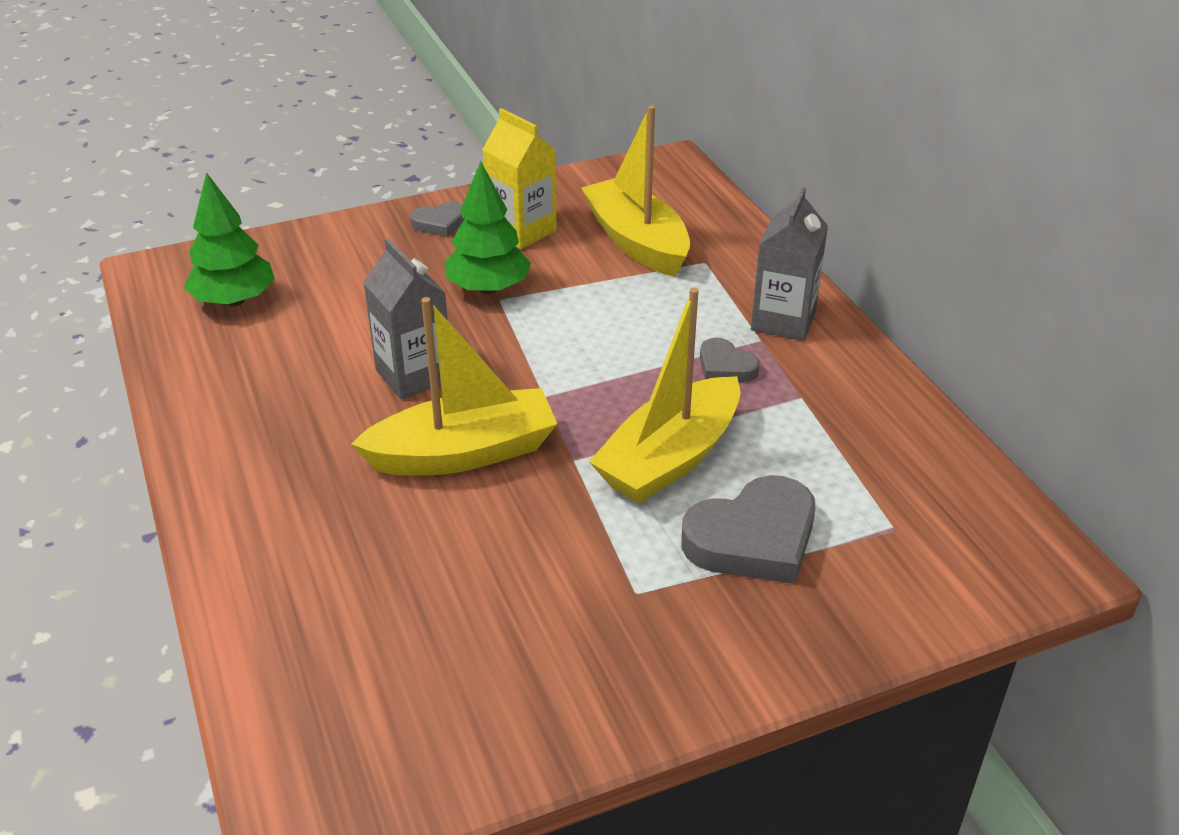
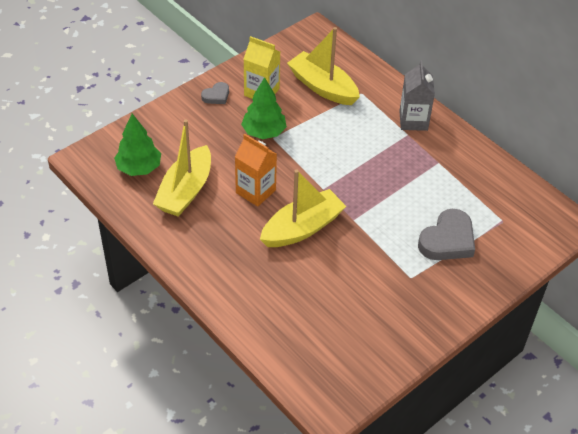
camera: 20 degrees left, 10 degrees up
(414, 375) = (255, 191): grey carton -> orange carton
(669, 458) = (395, 209): yellow boat -> yellow boat (185, 191)
(725, 366) = (398, 153): grey heart -> none

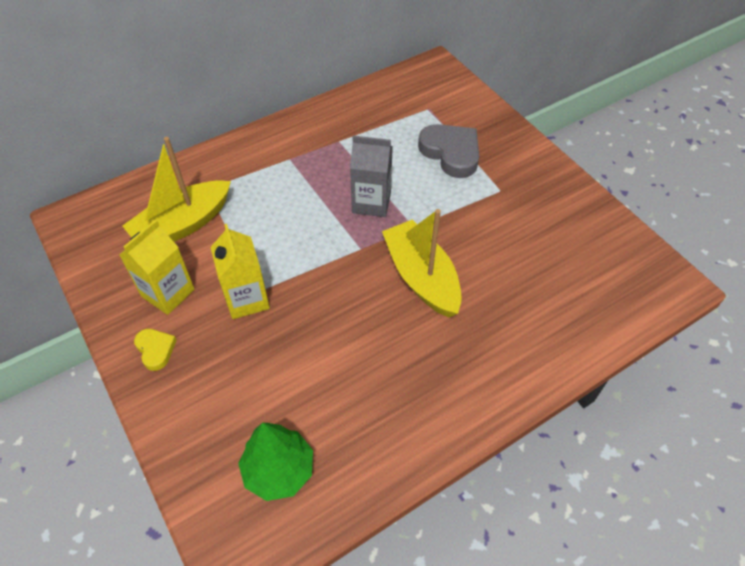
camera: 80 degrees left, 5 degrees up
(185, 191) = (338, 406): yellow boat -> none
(216, 96) = (155, 350): grey heart -> yellow heart
(255, 191) = (353, 320): orange carton -> none
(264, 132) = (247, 299): green tree -> yellow carton
(413, 120) = (269, 150): grey carton -> grey carton (371, 202)

